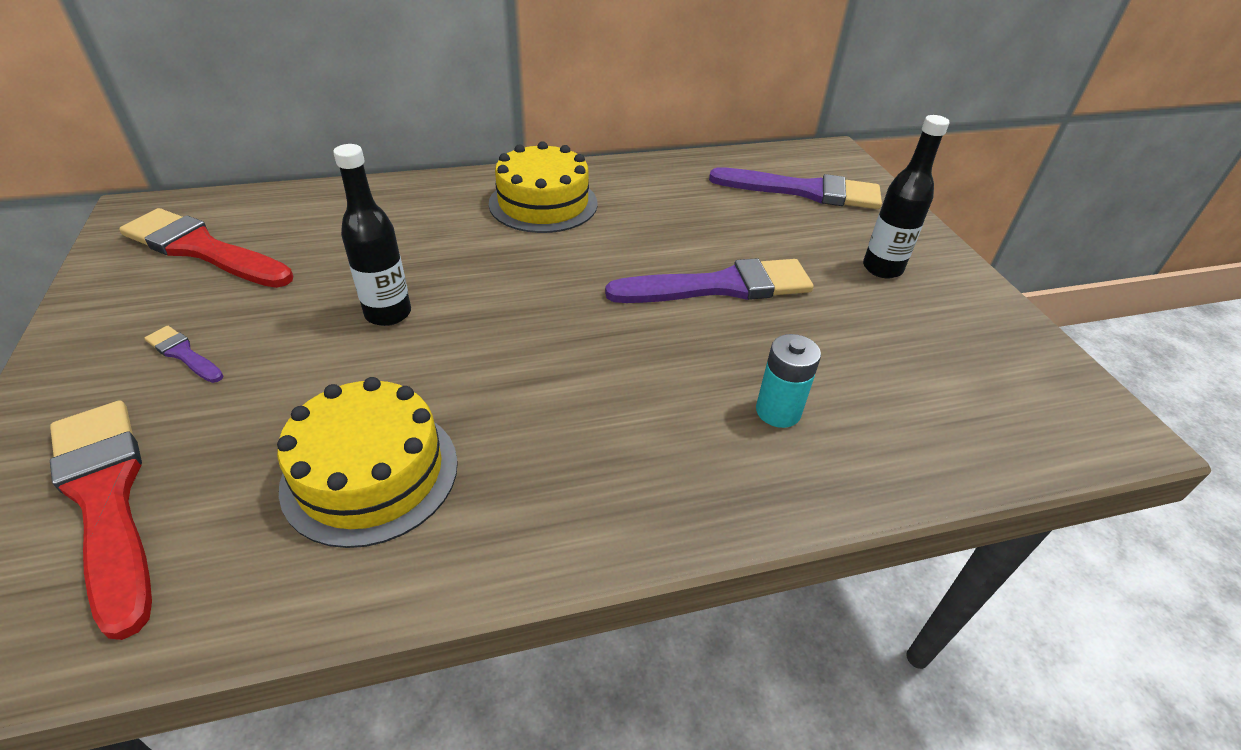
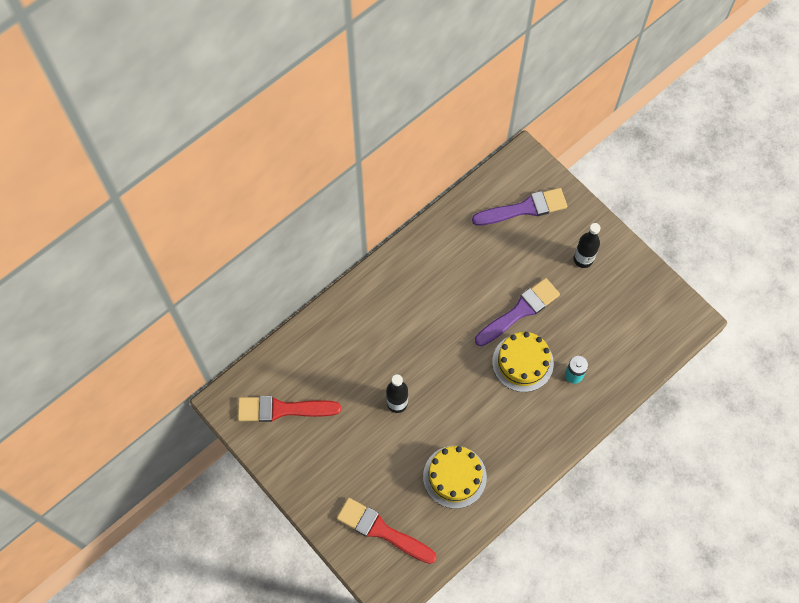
camera: 25 degrees left, 25 degrees up
(183, 354) = (340, 466): purple brush -> none
(543, 203) = (405, 290): yellow cake -> yellow cake (522, 362)

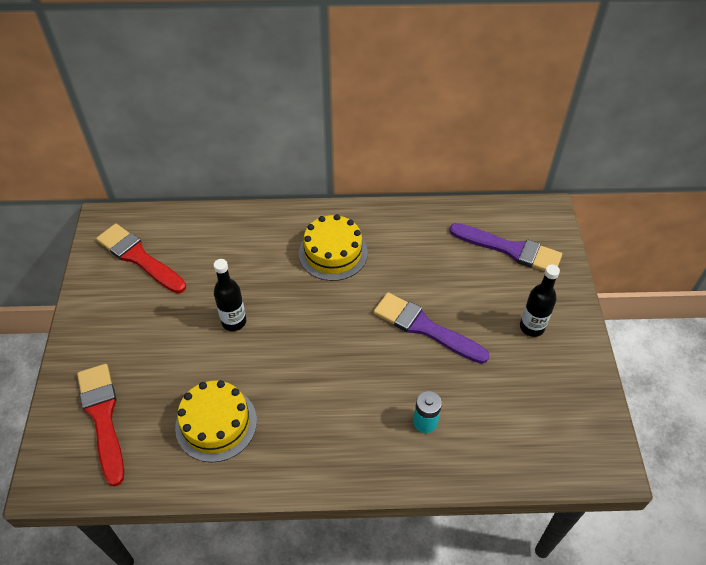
camera: 40 degrees right, 15 degrees down
(520, 311) = (424, 327): purple brush -> purple brush turned 150 degrees counterclockwise
(522, 362) = (384, 373): yellow cake -> yellow cake (333, 253)

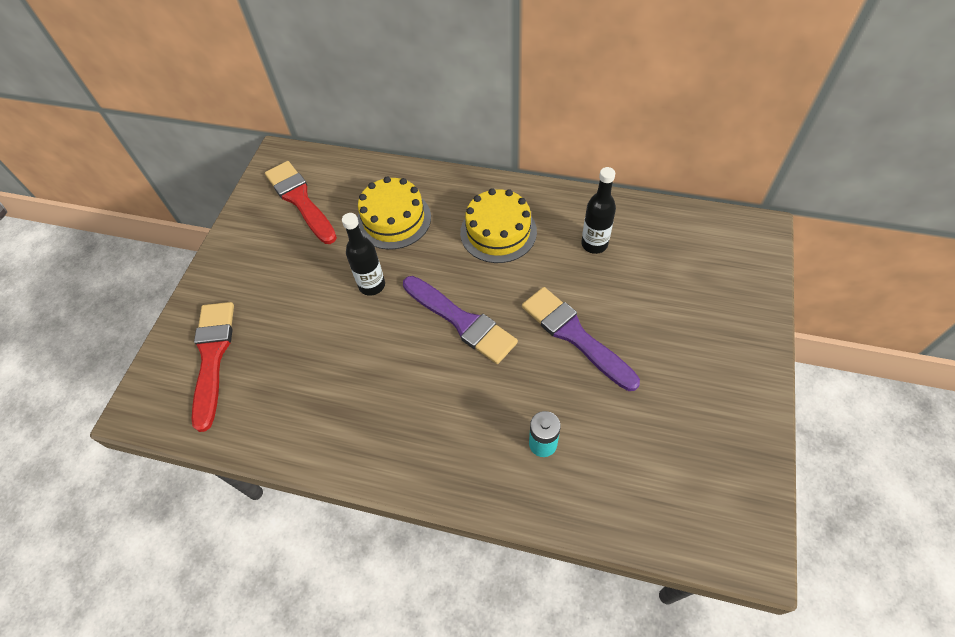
camera: 20 degrees right, 5 degrees up
(216, 423) = (319, 390): yellow cake -> yellow cake (394, 219)
(510, 249) = (701, 266): purple brush -> purple brush (462, 321)
(532, 327) = (701, 362): black bottle -> black bottle (594, 244)

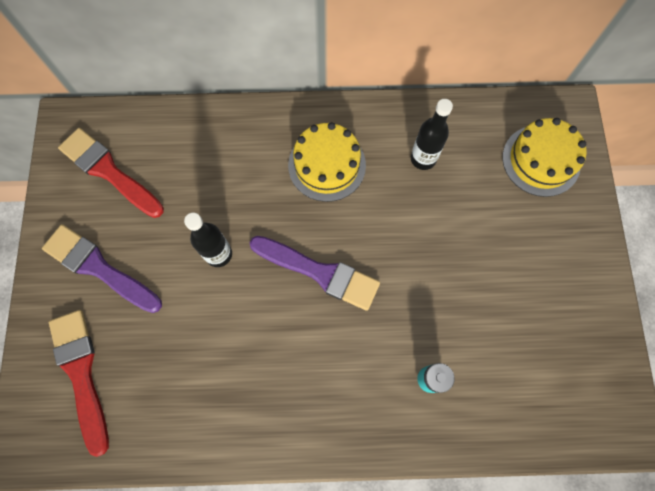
camera: 20 degrees left, 15 degrees up
(394, 219) = (216, 173): yellow cake -> yellow cake (541, 160)
(574, 335) = (429, 262): purple brush -> purple brush (98, 267)

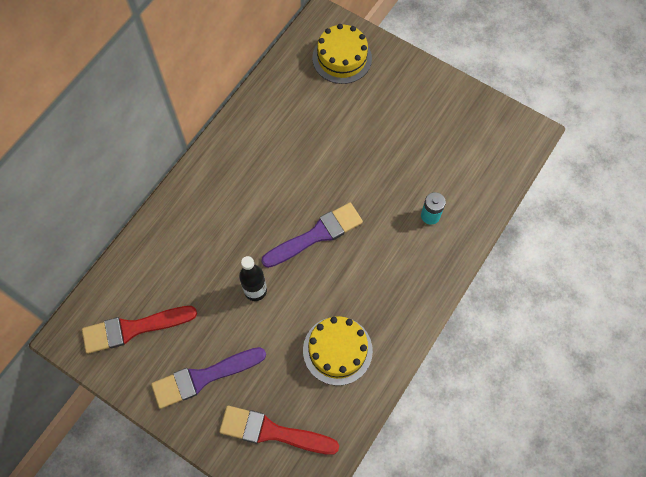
camera: 55 degrees left, 5 degrees down
(327, 165) = (245, 182): yellow cake -> yellow cake (337, 350)
(423, 159) = (287, 122): black bottle -> none

